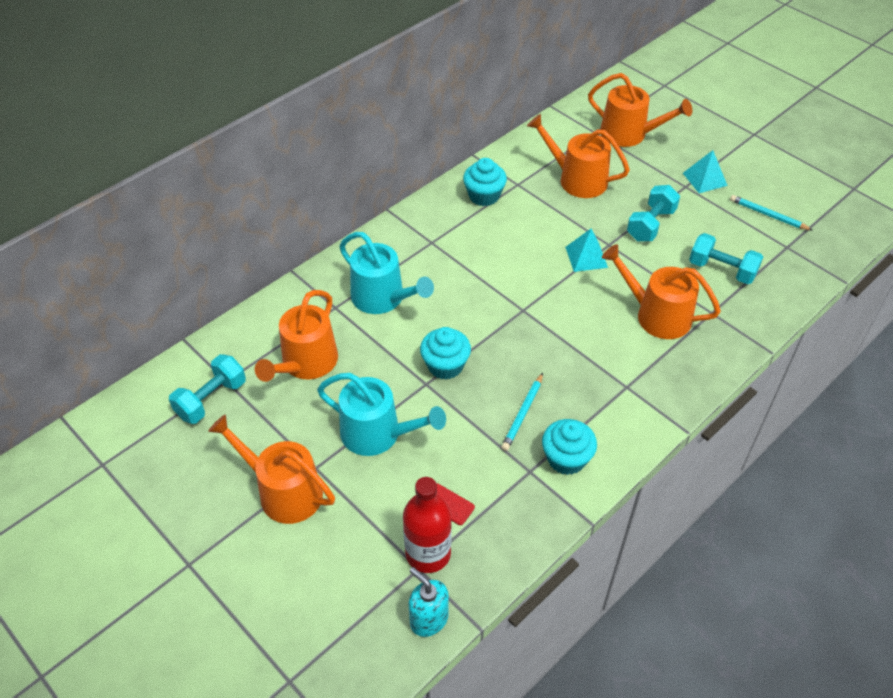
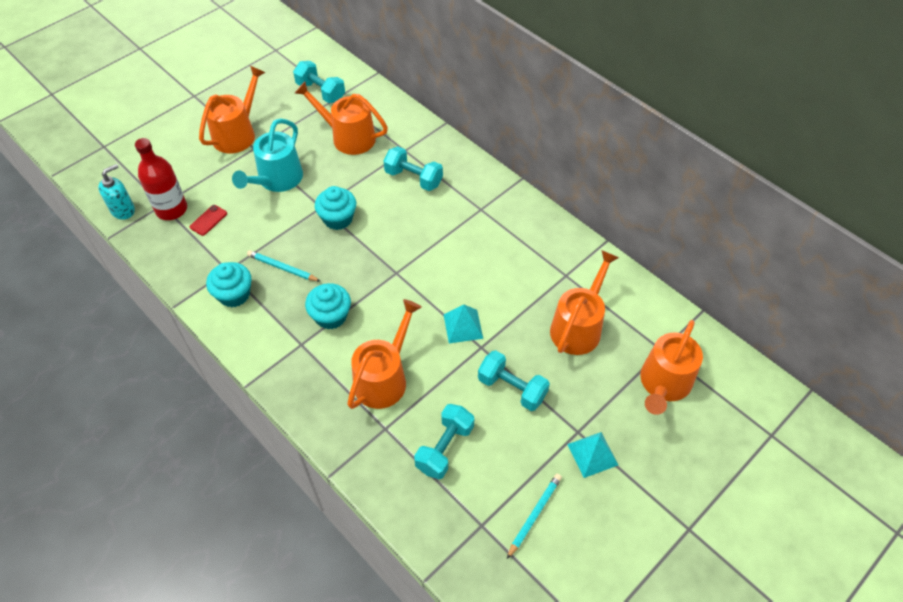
camera: 90 degrees right, 5 degrees up
(382, 298) = (413, 178): turquoise watering can -> turquoise dumbbell
(484, 196) = (546, 248): turquoise cupcake -> turquoise cupcake (331, 316)

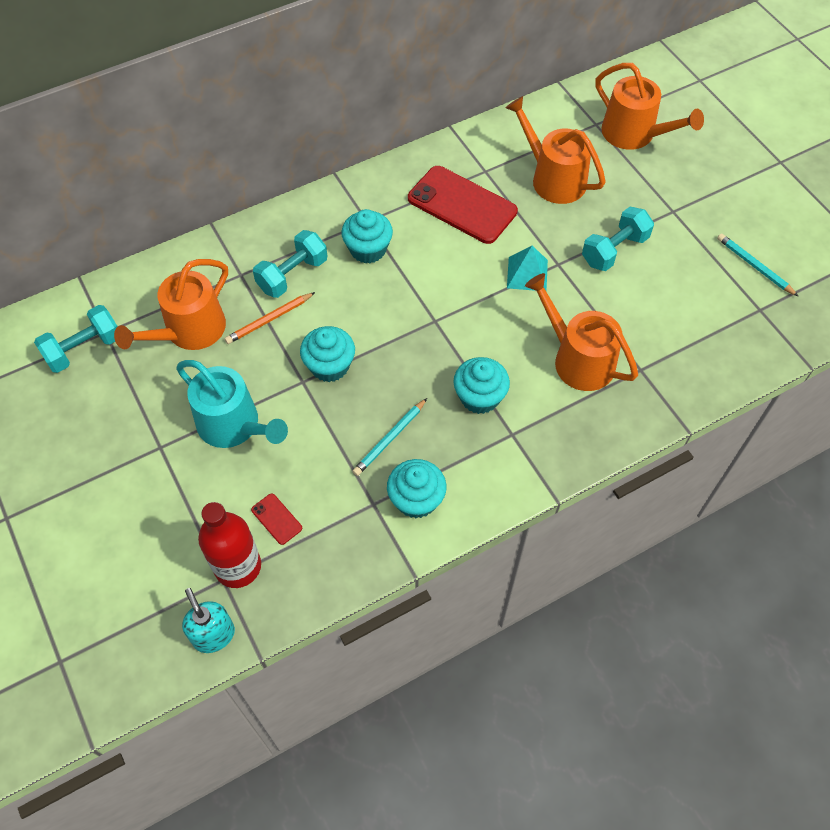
camera: 75 degrees left, 5 degrees up
(237, 134) = (120, 465): orange watering can -> none
(369, 175) = (269, 320): none -> orange pencil
(444, 448) = (673, 321): turquoise dumbbell -> none
(452, 216) = (368, 249): none -> turquoise cupcake
(521, 266) = (462, 205): none -> red phone
(592, 454) = (699, 207): turquoise pyramid -> none

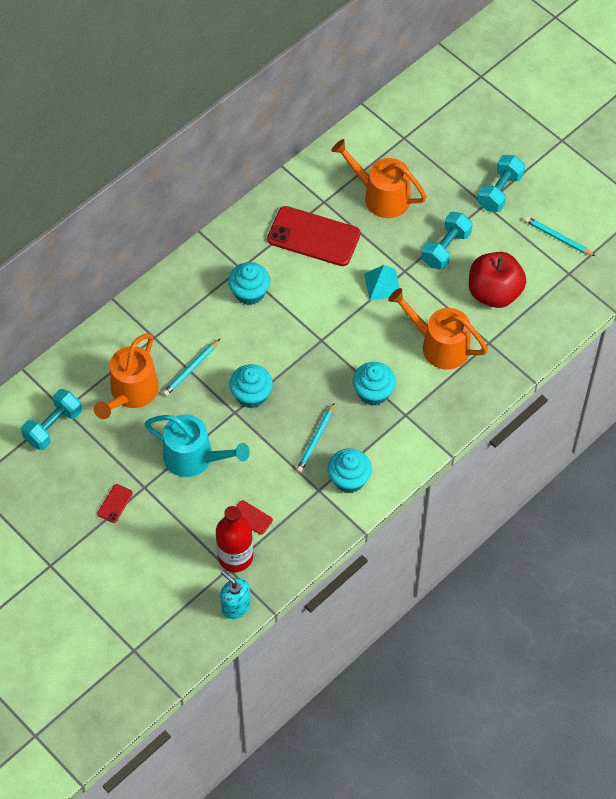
camera: 15 degrees left, 0 degrees up
(116, 459) = (115, 503): none -> red phone
(269, 320) = (191, 369): orange pencil -> turquoise pencil
(292, 275) = (196, 328): turquoise dumbbell -> turquoise dumbbell (499, 192)
(633, 134) = (437, 140): orange watering can -> none
(661, 312) = (494, 293): none -> red apple

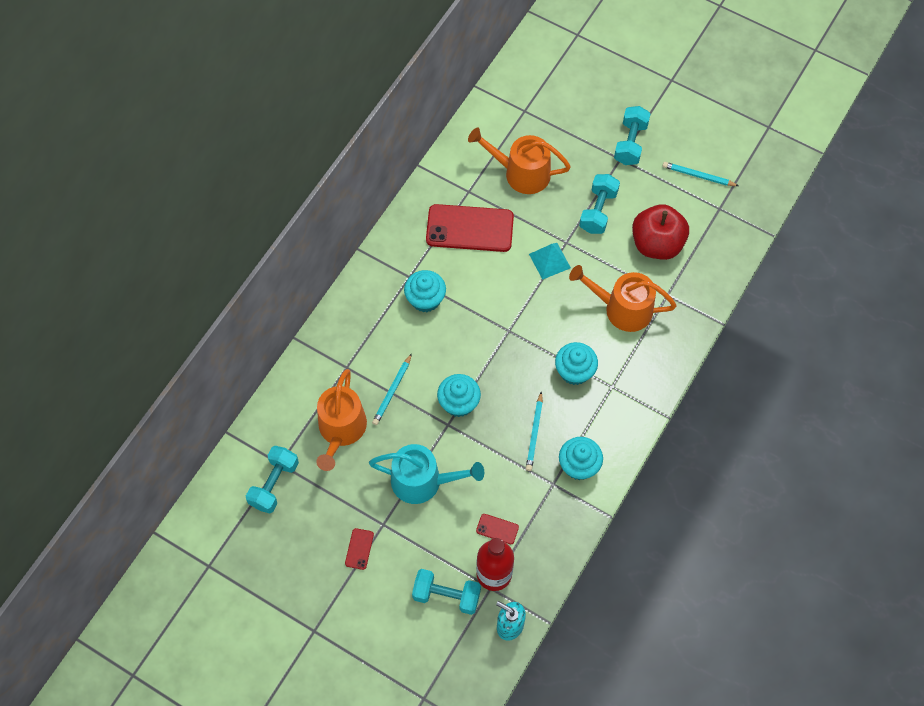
camera: 15 degrees left, 5 degrees up
(184, 565) = (446, 595): none -> turquoise dumbbell

